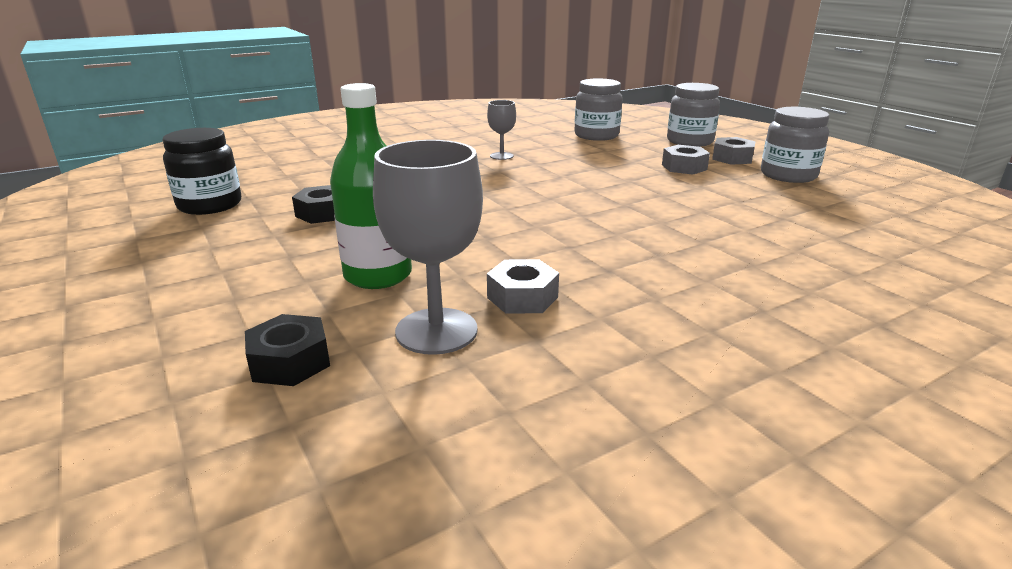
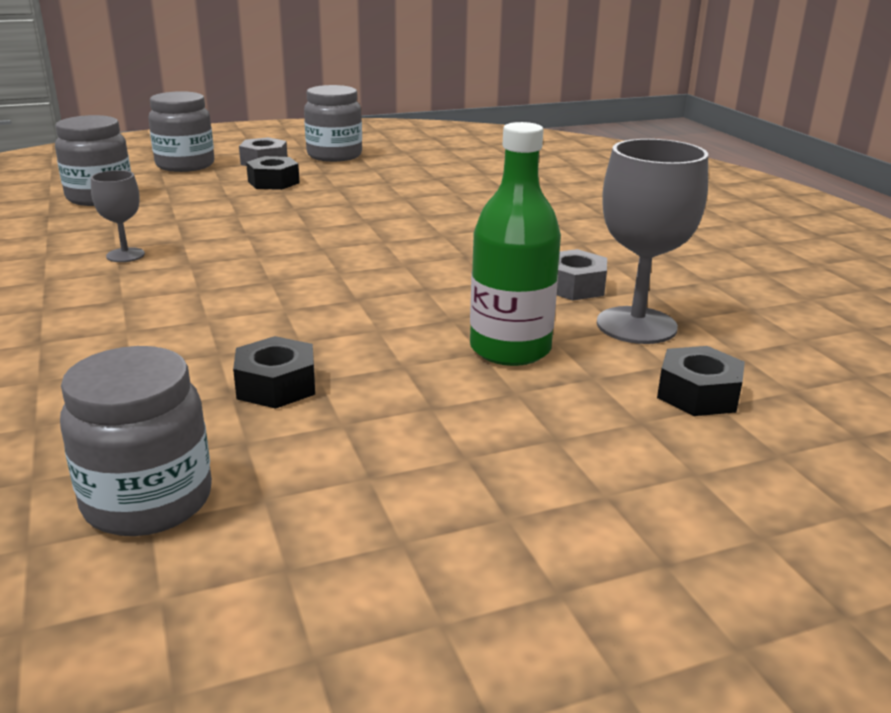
camera: 80 degrees left, 0 degrees up
(210, 205) = (148, 501): black jar -> grey jar
(684, 167) = (273, 182): grey nut -> black nut

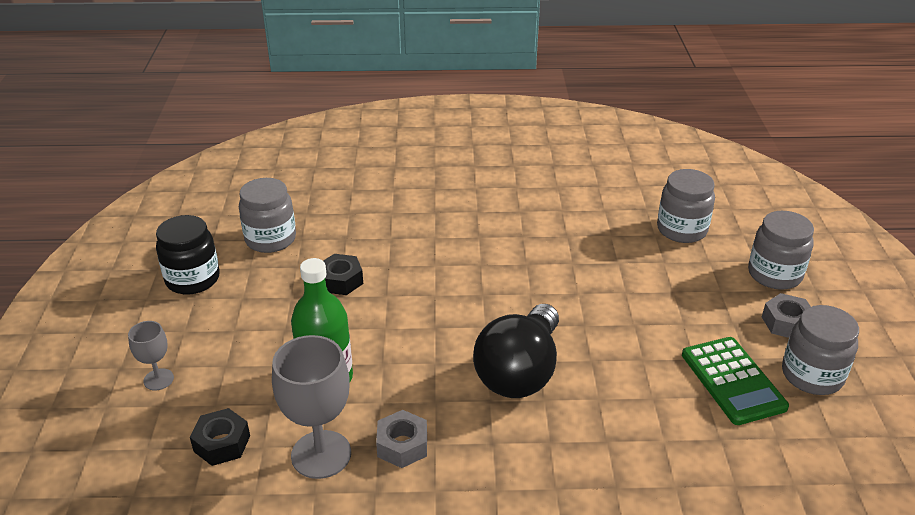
camera: 110 degrees right, 10 degrees up
(125, 255) = (551, 239): grey goblet -> grey goblet (158, 379)
(273, 182) = (714, 321): black nut -> none
(337, 570) = (193, 279): none -> black jar
(359, 175) = (732, 381): none -> green calculator
(409, 247) = (520, 372): none -> black light bulb

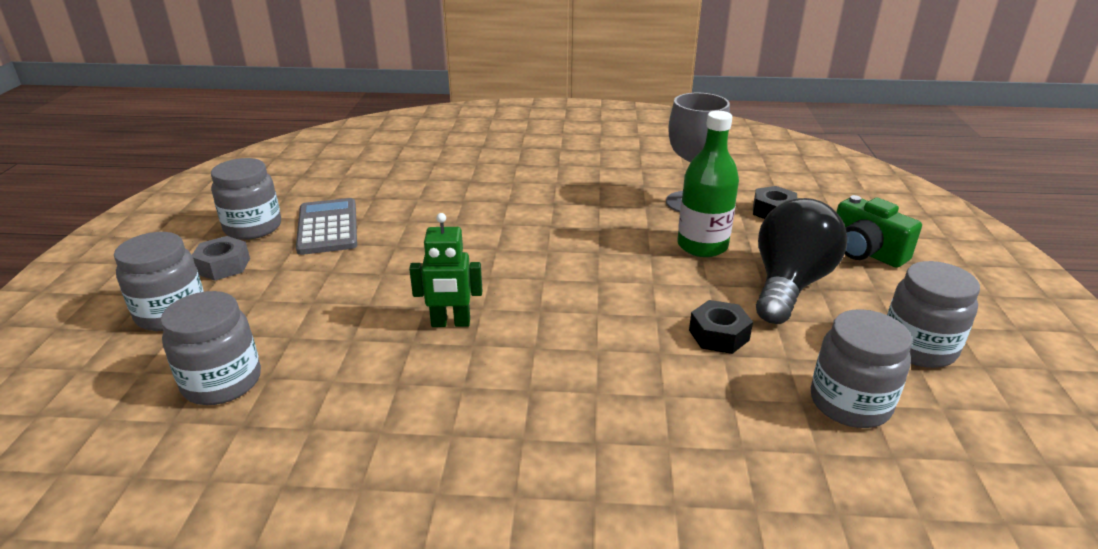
camera: 175 degrees left, 5 degrees down
(158, 379) = (865, 252): grey goblet -> green camera
(193, 279) = (918, 347): black jar -> grey jar
(402, 445) = (625, 204): grey nut -> none
(520, 372) = (518, 241): black light bulb -> black light bulb (789, 285)
(550, 279) = (450, 323): none -> green robot
(732, 381) = (328, 227): green calculator -> grey calculator

